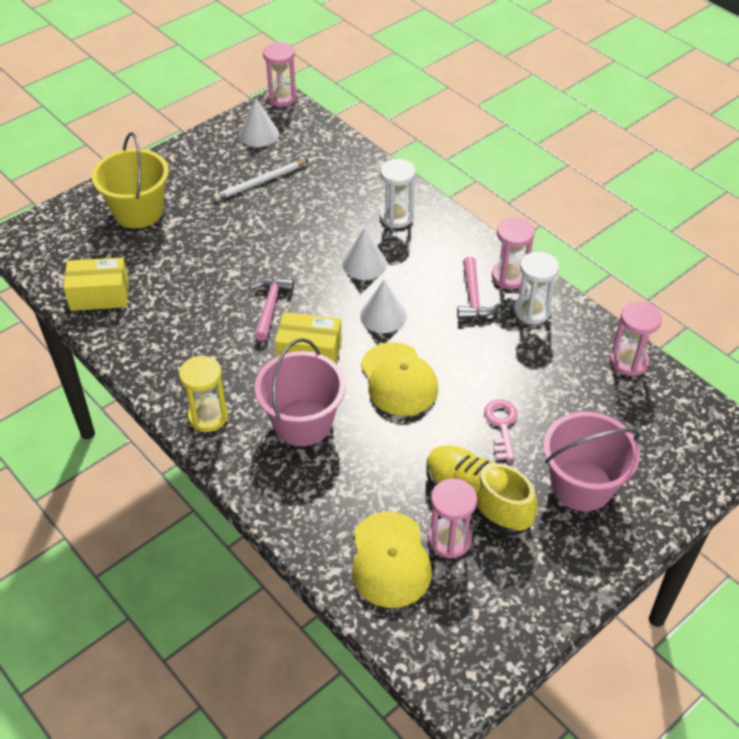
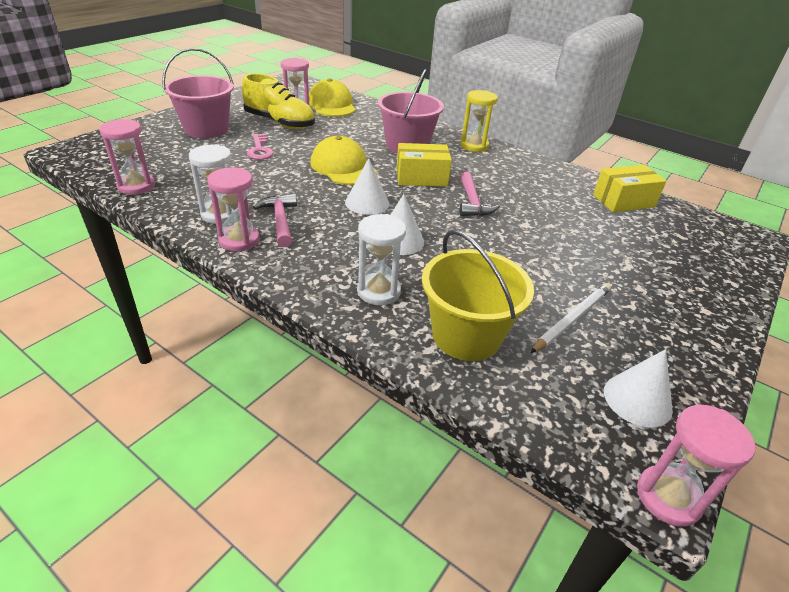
camera: 165 degrees right, 10 degrees down
(138, 211) = (674, 270): yellow bucket -> yellow bucket (466, 335)

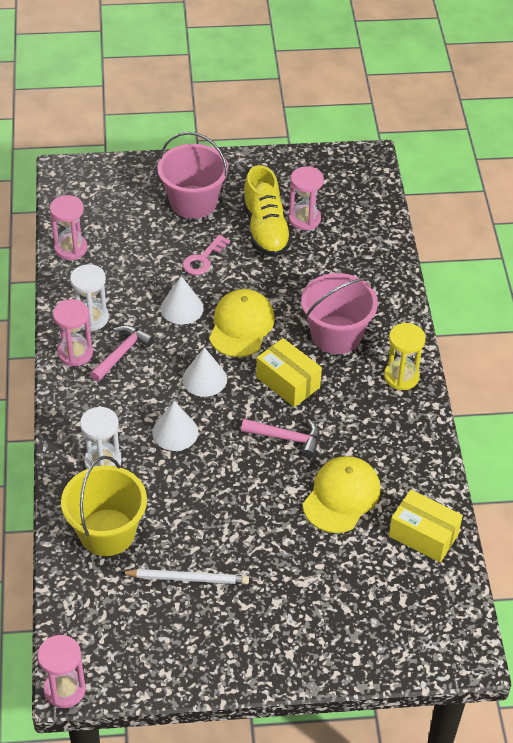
camera: 50 degrees right, 10 degrees up
(331, 105) = (350, 228): yellow cap -> yellow cap (341, 496)
(472, 202) = (286, 438): pink hammer -> pink hammer turned 120 degrees counterclockwise
(637, 399) = (135, 647): white cone -> white cone (182, 308)

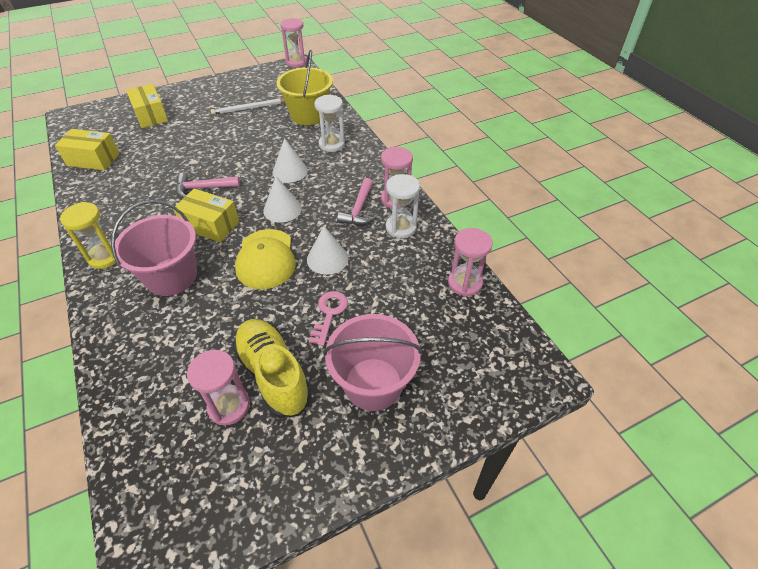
camera: 160 degrees right, 0 degrees up
(340, 611) = (151, 115): none -> yellow box
(341, 496) = (155, 165): yellow cap -> none

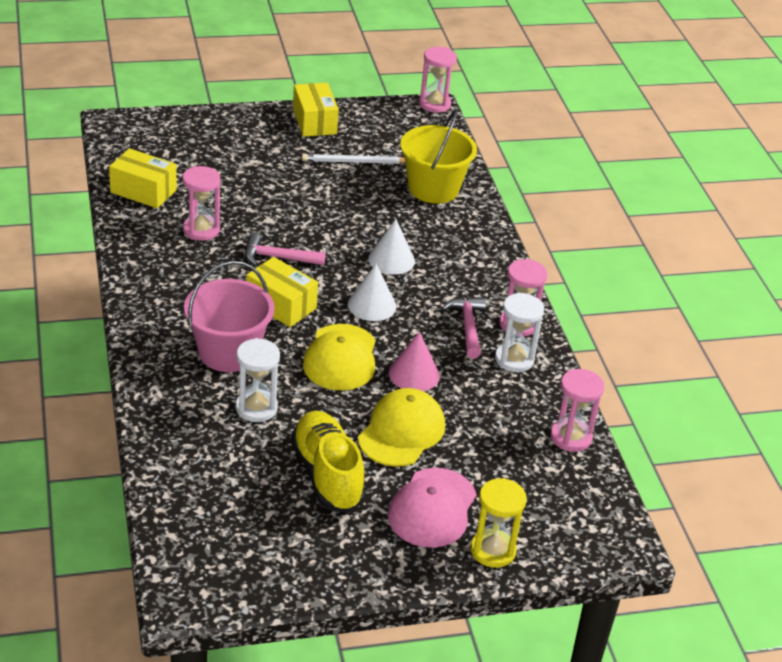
camera: 10 degrees right, 10 degrees down
(105, 257) = (154, 313): yellow hourglass -> yellow hourglass (493, 550)
(151, 115) = (220, 145): yellow box -> yellow box (314, 122)
(229, 406) = (275, 491): pink hourglass -> pink hourglass (201, 230)
(327, 258) = (414, 374): white cone -> pink cone
(329, 314) = (401, 432): pink key -> yellow cap
(332, 144) = (455, 236): white hourglass -> white hourglass (256, 408)
(359, 209) = (468, 326): pink hammer -> pink hammer turned 150 degrees clockwise
(373, 383) = (432, 508): pink bucket -> pink cap

